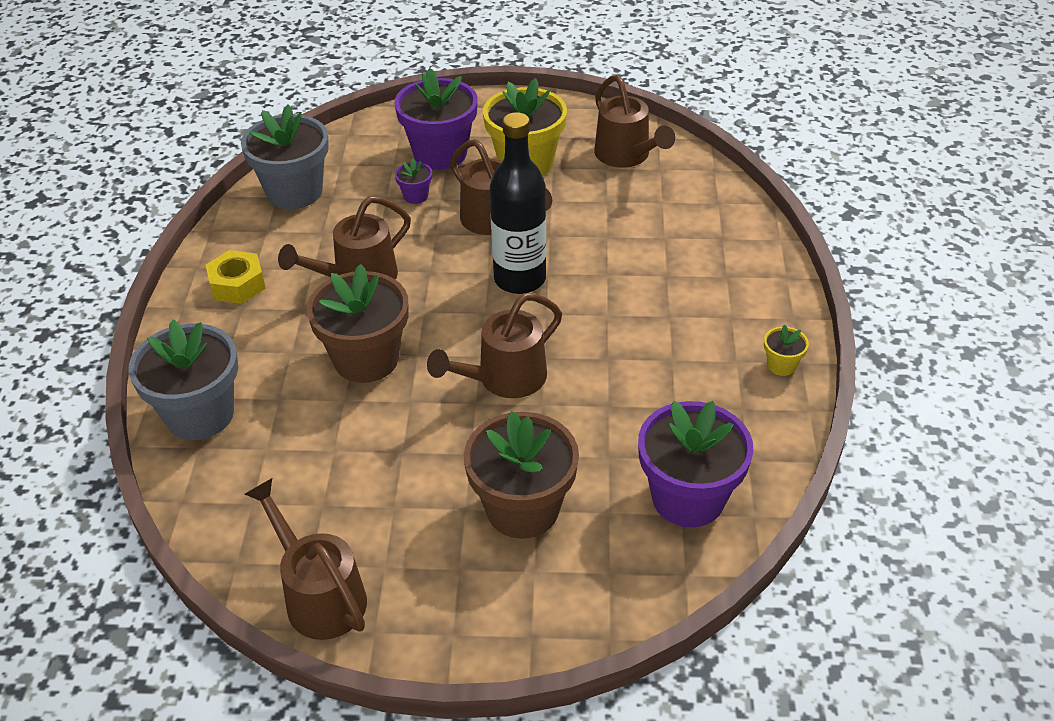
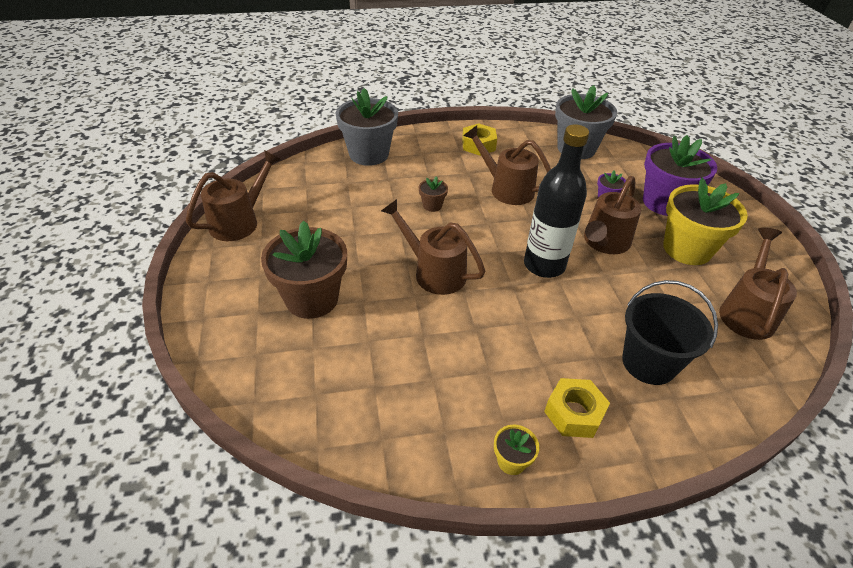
camera: 75 degrees right, 0 degrees up
(366, 359) = (432, 205): brown flower pot -> brown flower pot, size x0.44
(626, 156) = (747, 312): brown watering can -> brown watering can turned 150 degrees clockwise
(679, 241) = (649, 363): none -> black bucket
(688, 498) = (332, 397): purple flower pot -> none
(732, 309) = (574, 413): none -> yellow nut

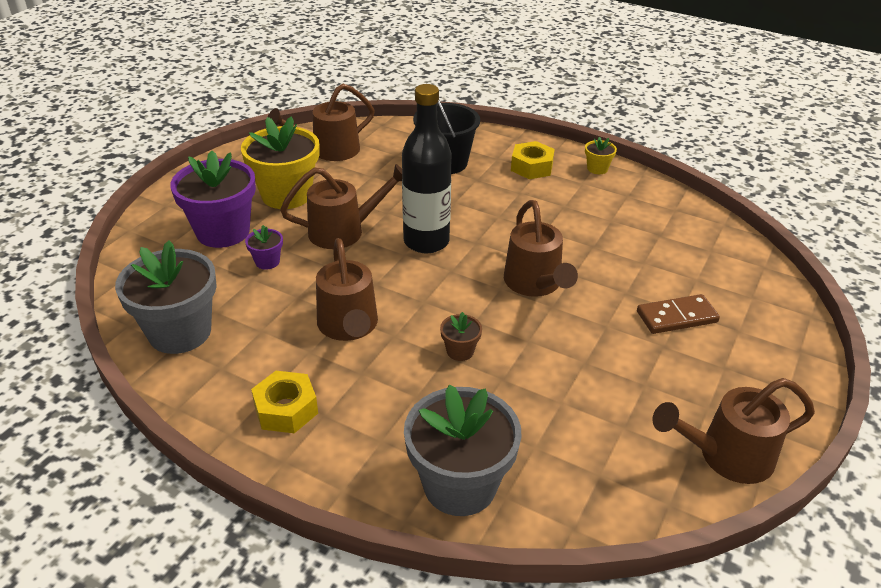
camera: 140 degrees left, 5 degrees down
(312, 299) = (677, 317): brown flower pot -> brown domino

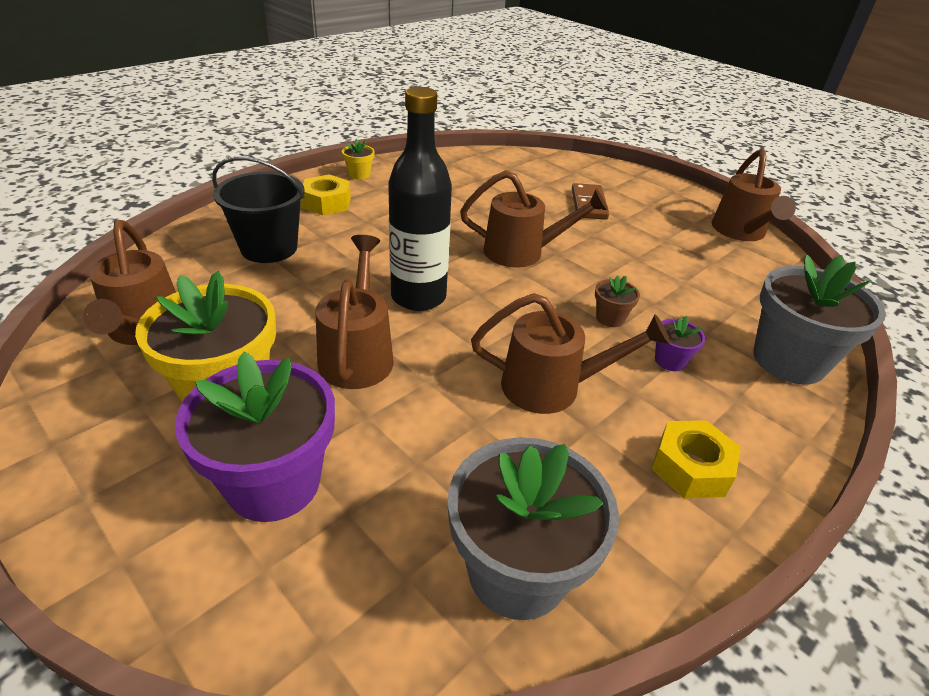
camera: 75 degrees left, 0 degrees up
(267, 262) = (385, 440): purple flower pot -> purple flower pot (670, 361)

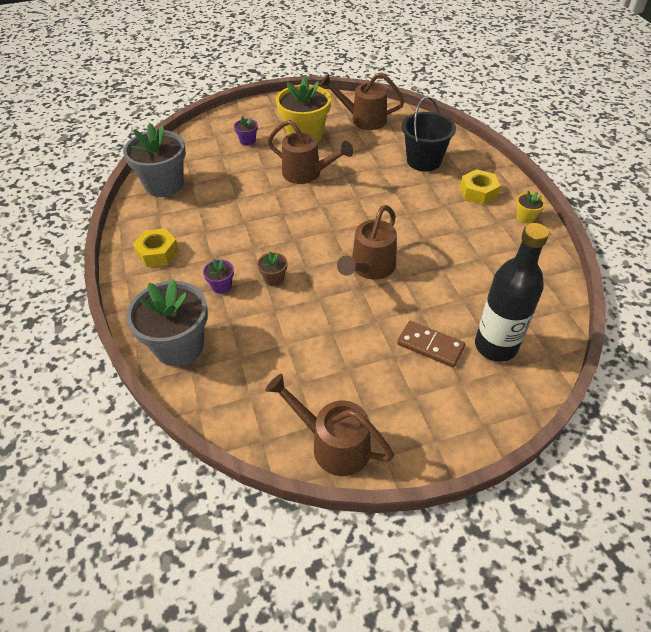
camera: 120 degrees right, 10 degrees up
(274, 483) = (247, 141): purple flower pot -> purple flower pot, size x0.44
(418, 297) = (343, 205): black bottle -> black bottle (495, 346)
(553, 387) = (238, 229): brown watering can -> none

